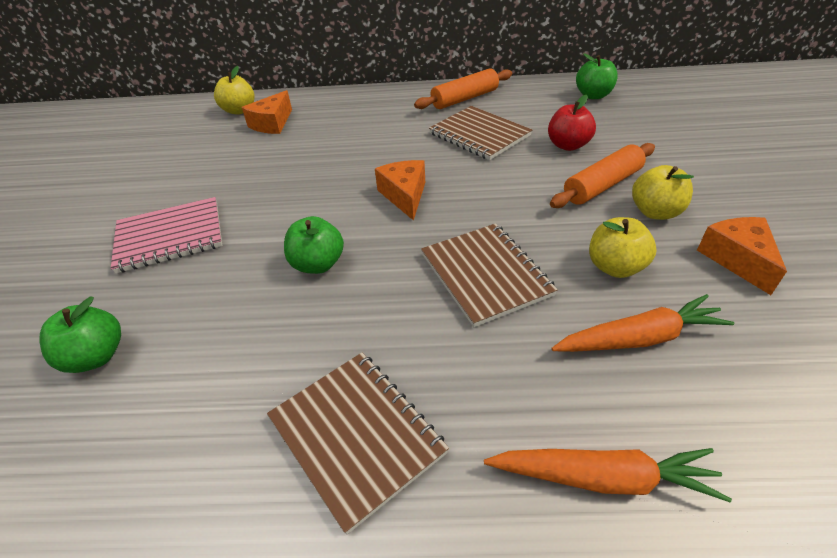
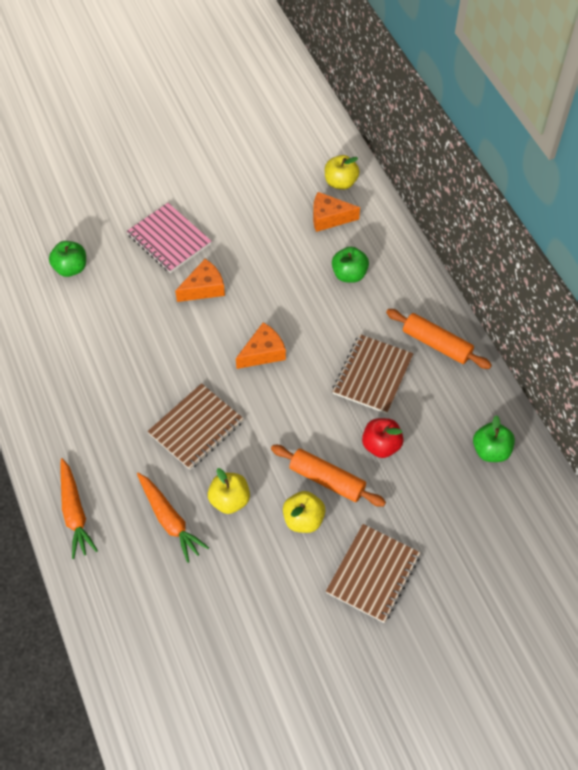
camera: 65 degrees right, 15 degrees up
(318, 264) = (173, 333): green apple -> green apple (349, 274)
(356, 435) = (64, 404): brown notebook -> brown notebook (373, 574)
(737, 259) = (264, 573): orange cheese -> orange cheese (204, 288)

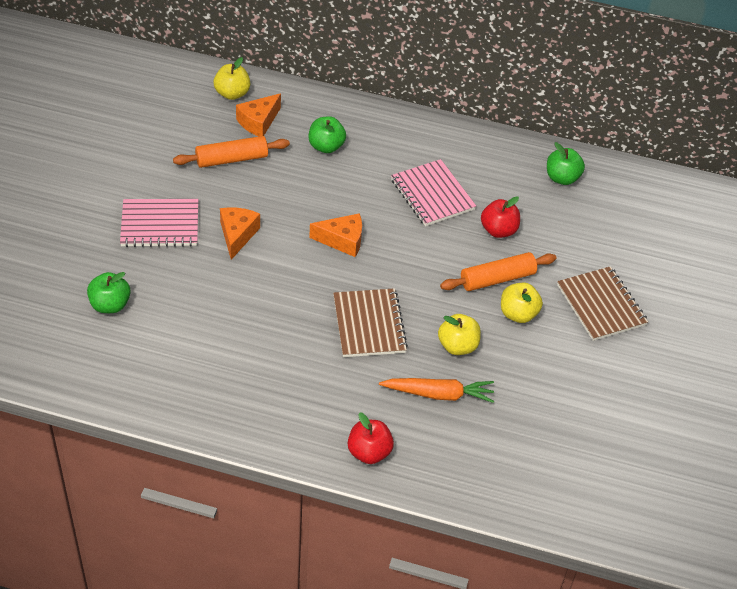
camera: 55 degrees left, 10 degrees down
(75, 512) = (369, 452): orange carrot -> red apple
(263, 353) = (342, 240): orange cheese -> orange cheese turned 90 degrees clockwise
(372, 375) = (432, 194): brown notebook -> pink notebook
(436, 344) = (443, 144): orange rolling pin -> orange rolling pin (231, 159)

